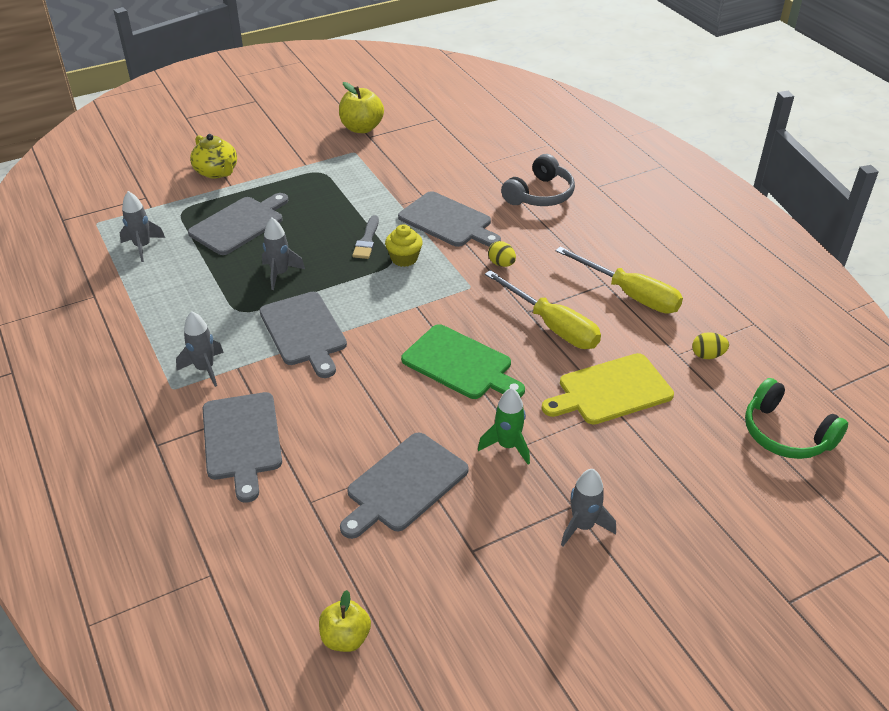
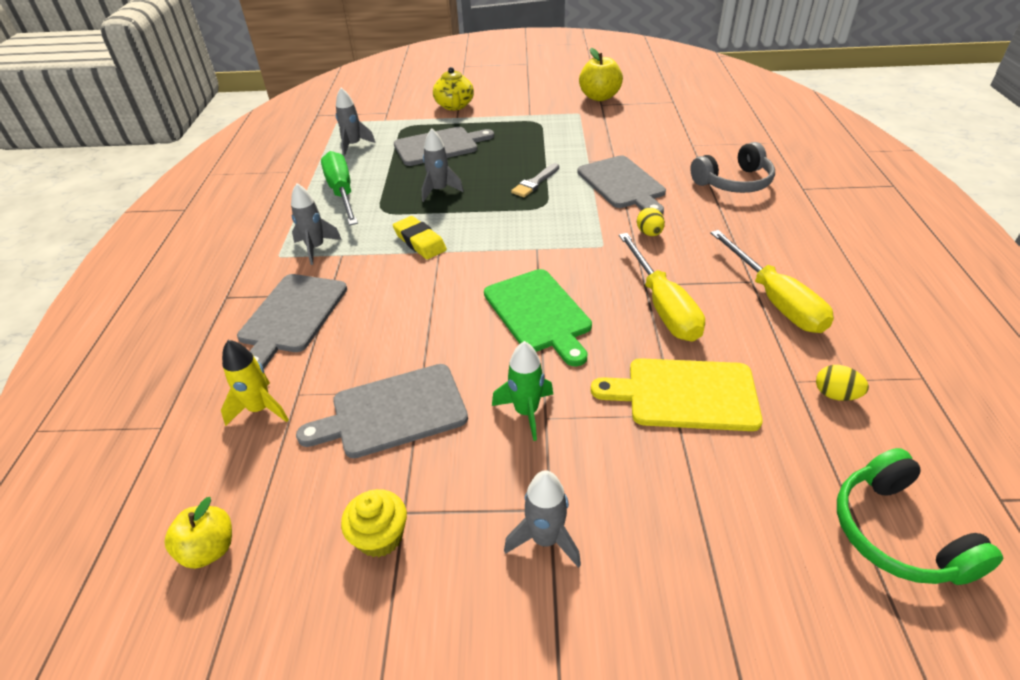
camera: 30 degrees right, 0 degrees up
(178, 303) = (342, 192): none -> green screwdriver
(288, 525) = (260, 409): none -> yellow rocket
(304, 331) = (420, 242): grey cutting board -> yellow eraser
(404, 258) = (557, 205): yellow cupcake -> yellow cupcake (380, 537)

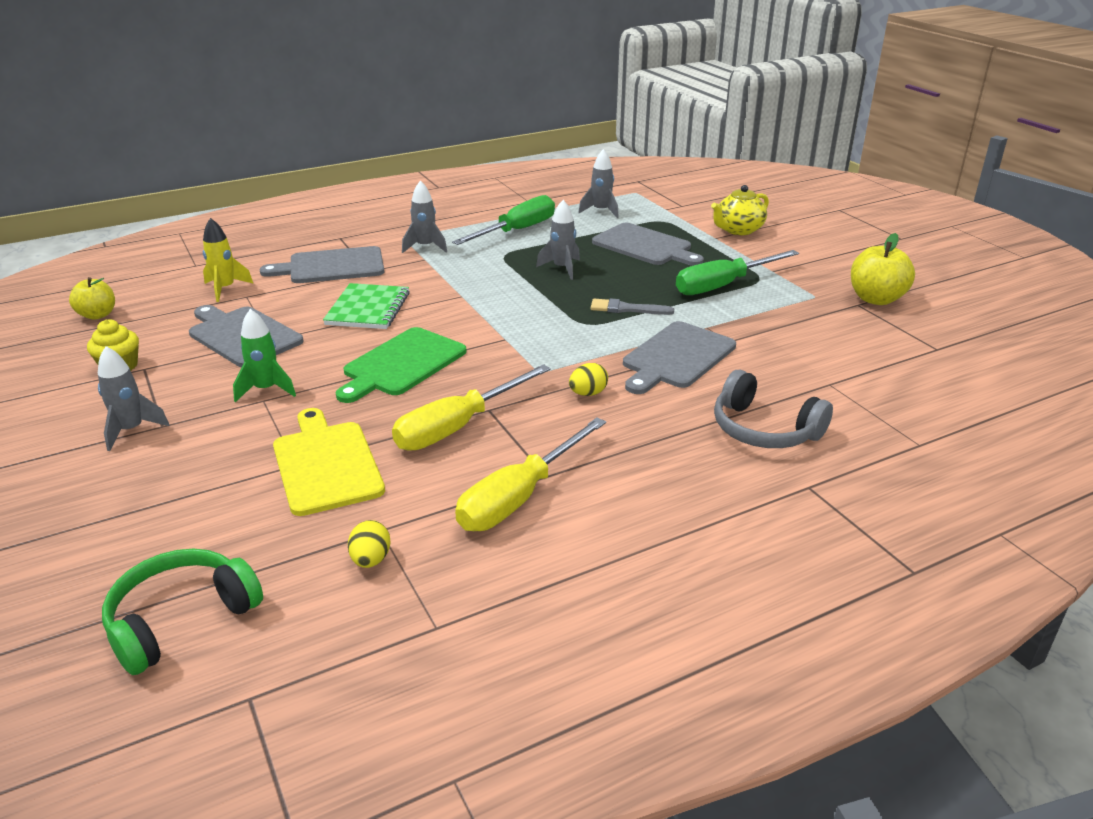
camera: 60 degrees right, 10 degrees down
(413, 311) = (368, 309): none -> green notebook
(420, 242) = (469, 284): yellow eraser -> none
(534, 137) = (723, 285): none -> green screwdriver

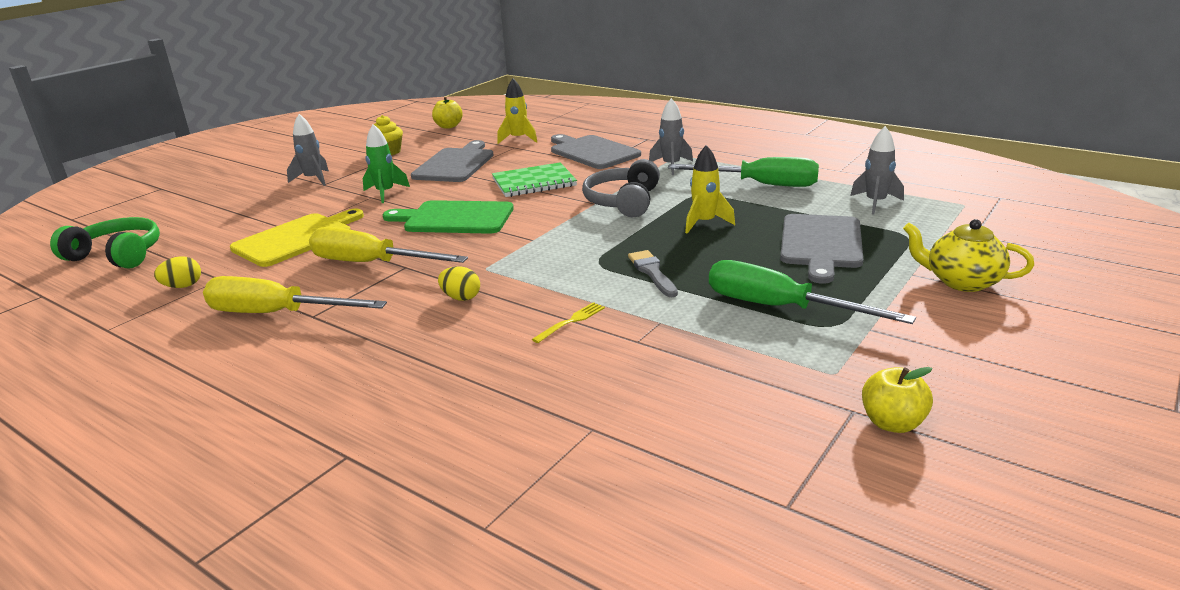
camera: 65 degrees right, 5 degrees down
(562, 268) = (704, 223): grey rocket -> yellow rocket
(676, 357) = (571, 321): grey cutting board -> yellow fork
(763, 430) = (451, 404): grey headphones -> grey headphones (623, 202)
(876, 299) = (892, 423): yellow apple -> yellow apple, size x0.66

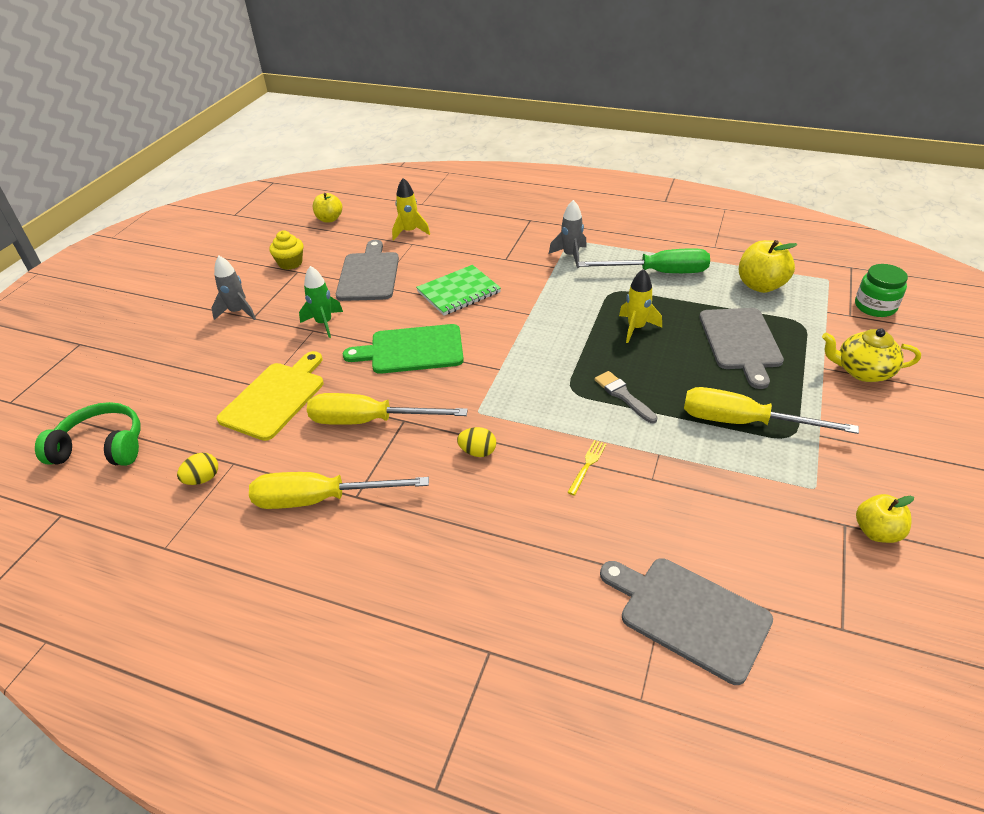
camera: 15 degrees left, 15 degrees up
(592, 152) = (490, 243): grey cutting board -> grey cutting board (689, 615)
(623, 202) = (553, 309): grey headphones -> none
(780, 308) = (743, 422): green screwdriver -> yellow screwdriver
(875, 203) = (760, 285): grey rocket -> yellow apple
(1012, 230) = (875, 306): none -> green jar

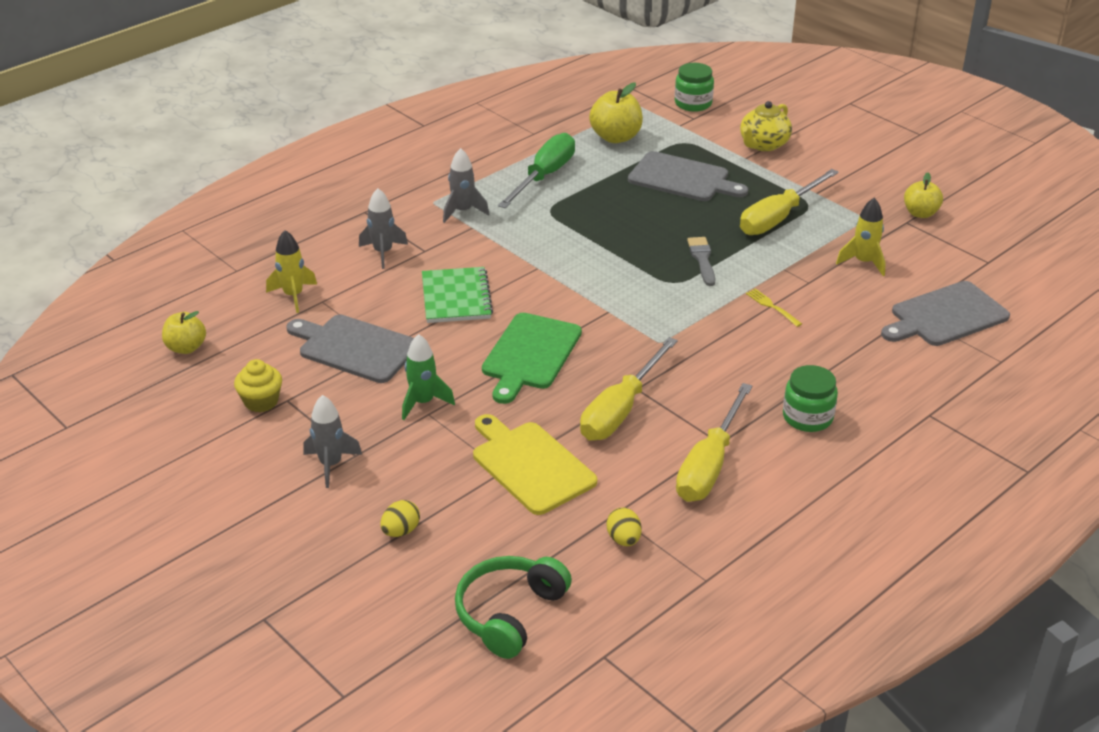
camera: 65 degrees left, 5 degrees down
(426, 547) = (807, 417): none -> green jar
(478, 452) = (713, 358): yellow egg -> yellow egg (401, 531)
(487, 244) = (383, 253): none -> grey rocket
(623, 396) = (702, 259): grey brush -> grey brush turned 90 degrees clockwise
(636, 328) = (616, 219): yellow rocket -> yellow rocket (863, 262)

